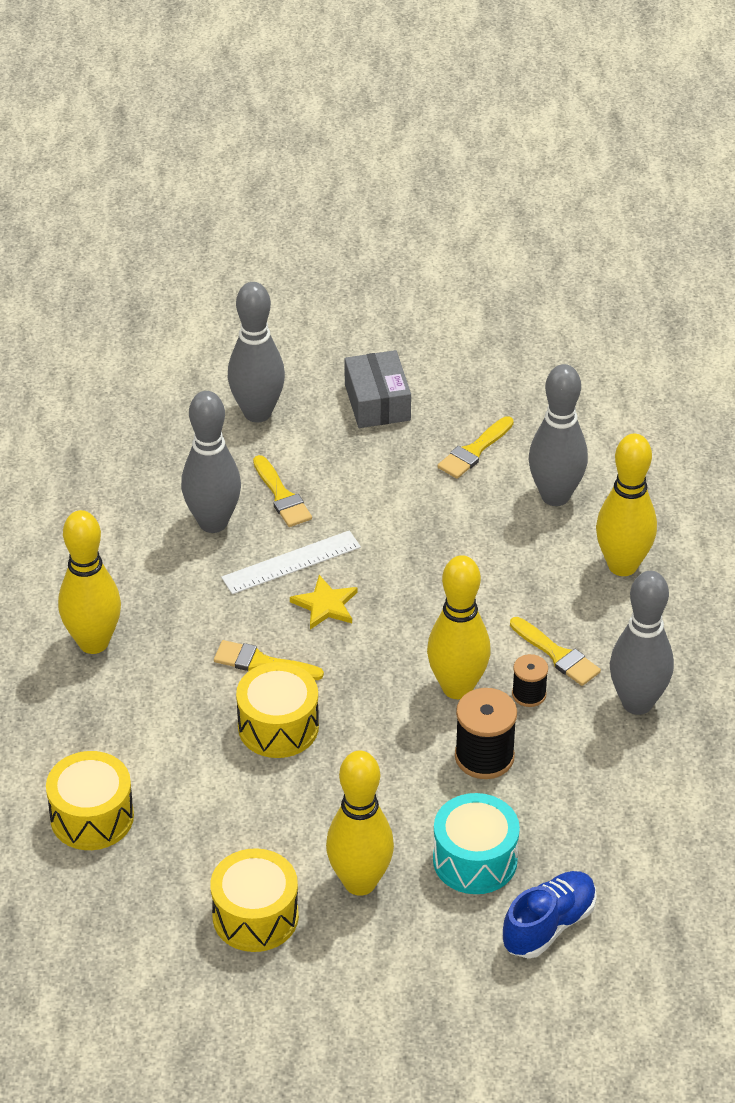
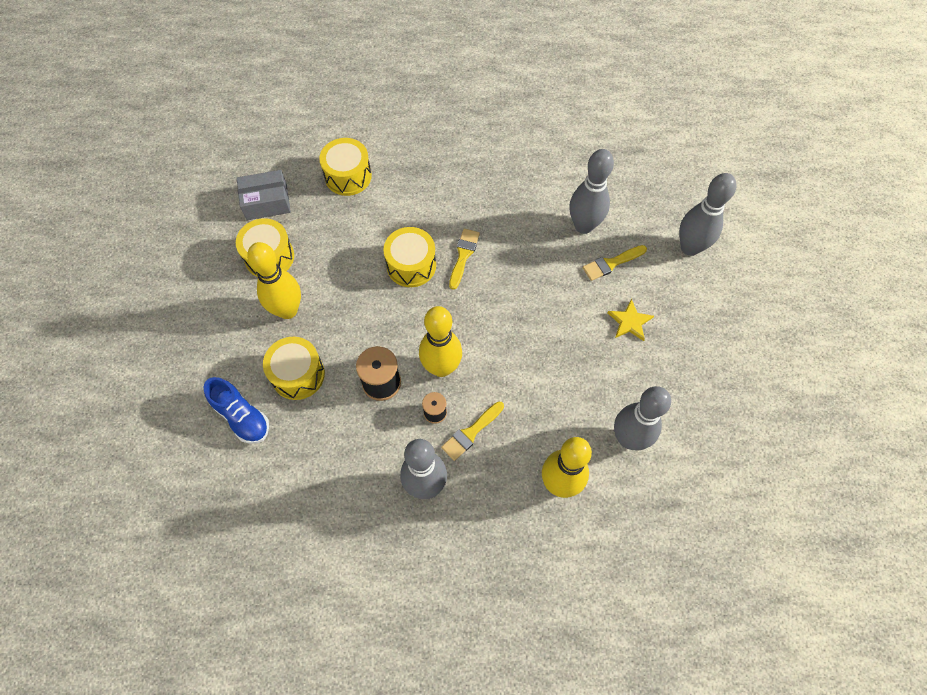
camera: 90 degrees right, 20 degrees up
(93, 642) = (479, 169): yellow bowling pin -> none
(291, 562) = (551, 270): white ruler -> none
(325, 605) = (513, 290): yellow star -> yellow star (629, 322)
(377, 402) = (712, 320): grey box -> grey box (266, 202)
(474, 451) = (669, 384): yellow brush -> none
(475, 860) = (298, 374): turquoise drum -> yellow drum

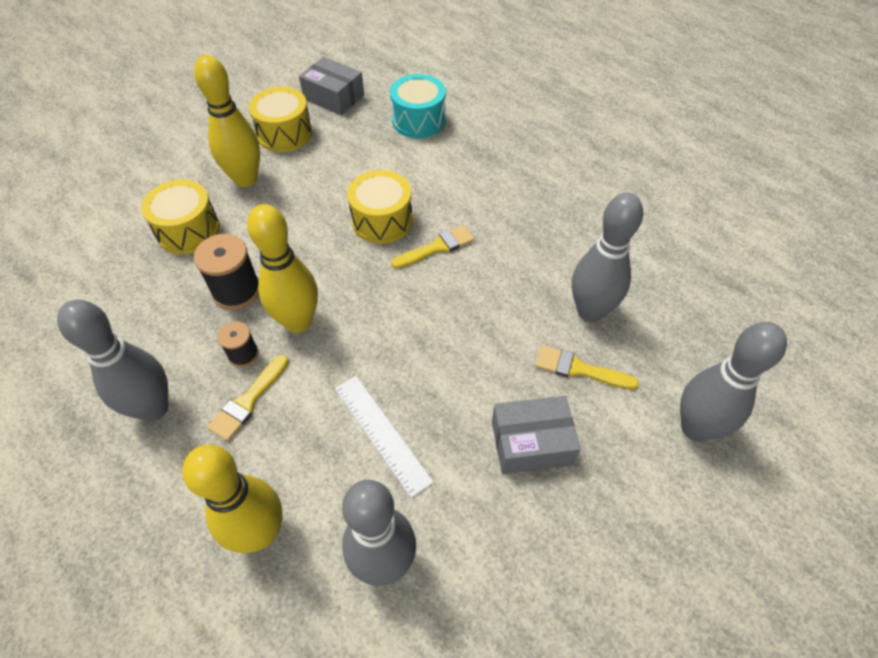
camera: 45 degrees right, 10 degrees down
(242, 416) = (112, 226): blue shoe -> none
(348, 176) = (418, 120): yellow drum -> turquoise drum
(471, 432) = (248, 401): yellow brush -> yellow brush turned 60 degrees counterclockwise
(557, 383) = (382, 433): none -> white ruler
(629, 322) = (531, 443): yellow star -> grey box

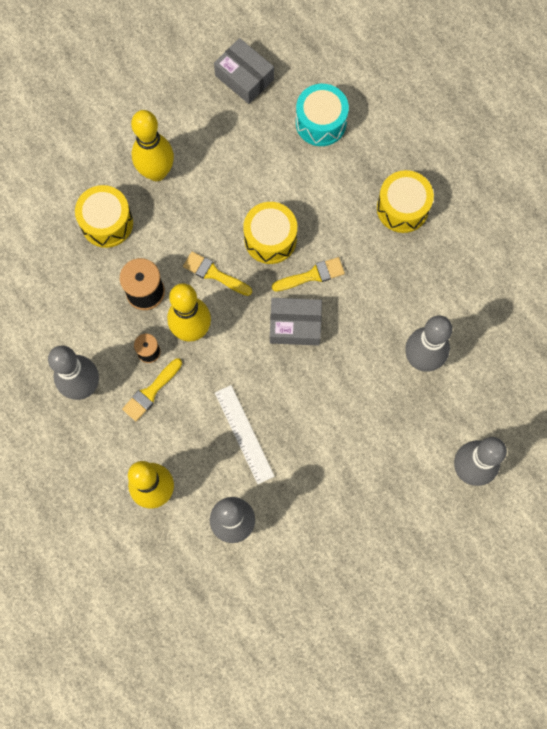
camera: 10 degrees right, 20 degrees up
(285, 134) = (194, 120): yellow drum -> yellow drum (402, 208)
(531, 443) = (348, 459): grey box -> grey box (295, 325)
(579, 369) = (398, 408): yellow brush -> yellow brush (214, 274)

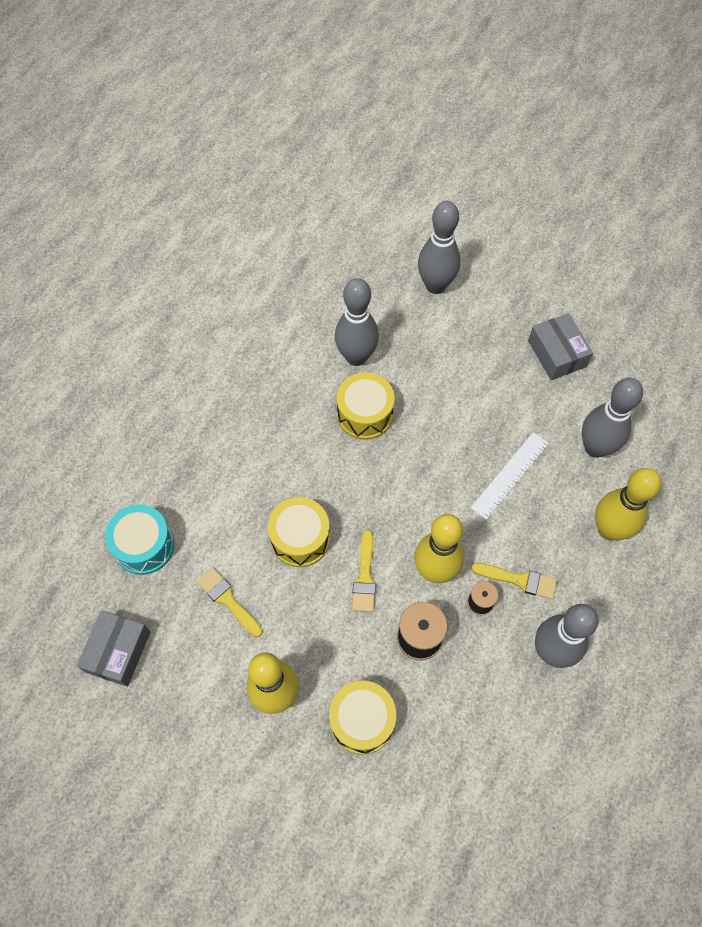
camera: 115 degrees left, 10 degrees down
(295, 325) = (380, 476): grey box -> grey box (557, 353)
(312, 275) = (320, 482): yellow brush -> yellow brush (228, 600)
(402, 208) = (210, 430): yellow drum -> yellow drum (365, 414)

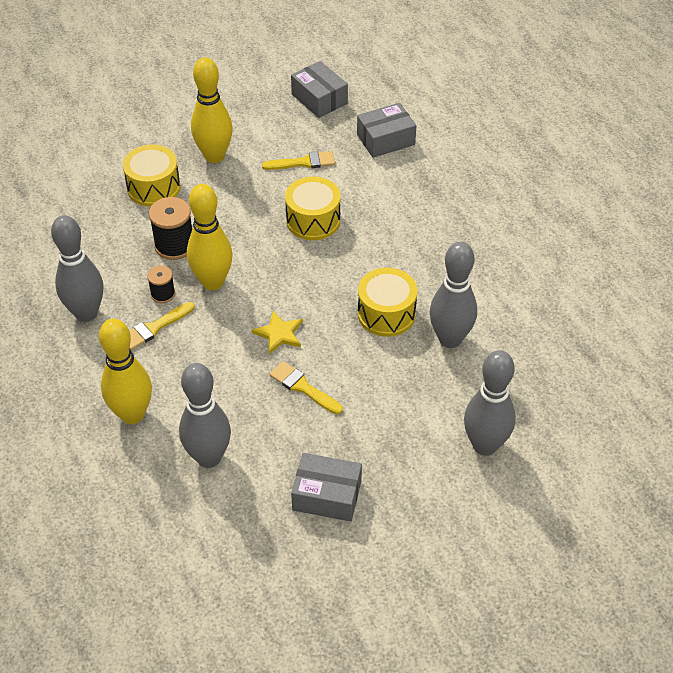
camera: 125 degrees right, 15 degrees down
(144, 546) = (385, 139): turquoise drum -> grey box
(365, 577) = (248, 240): yellow brush -> yellow brush (303, 387)
(447, 478) = (279, 334): none -> yellow star
(509, 475) = (243, 378): white ruler -> none

